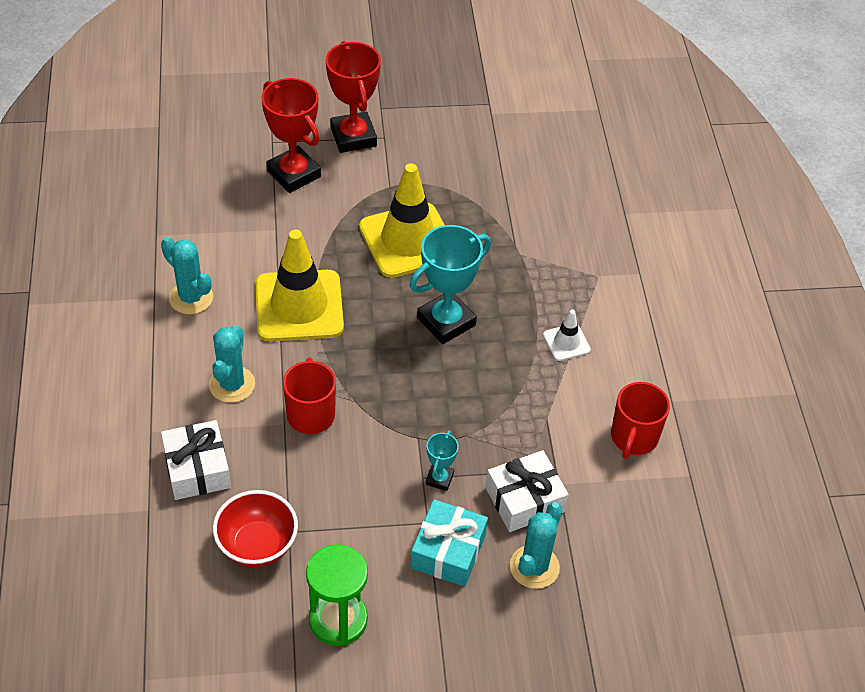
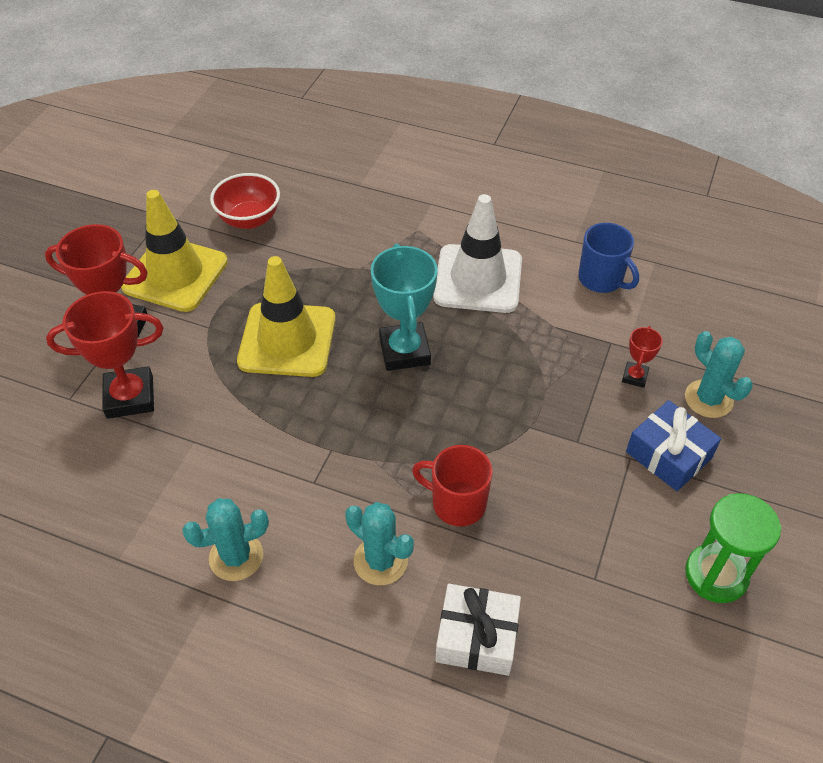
camera: 60 degrees left, 0 degrees up
(257, 545) = (601, 614): red bowl -> red bowl (249, 219)
(299, 306) = (312, 460): yellow traffic cone -> yellow traffic cone (175, 274)
(439, 479) = (585, 429): turquoise trophy -> none
(448, 551) = (668, 455): turquoise gift -> blue gift
(524, 500) = (634, 376): white gift -> red trophy
(566, 342) = (478, 279): white traffic cone -> white traffic cone, size x2.20
(633, 438) = (601, 279): red mug -> blue mug

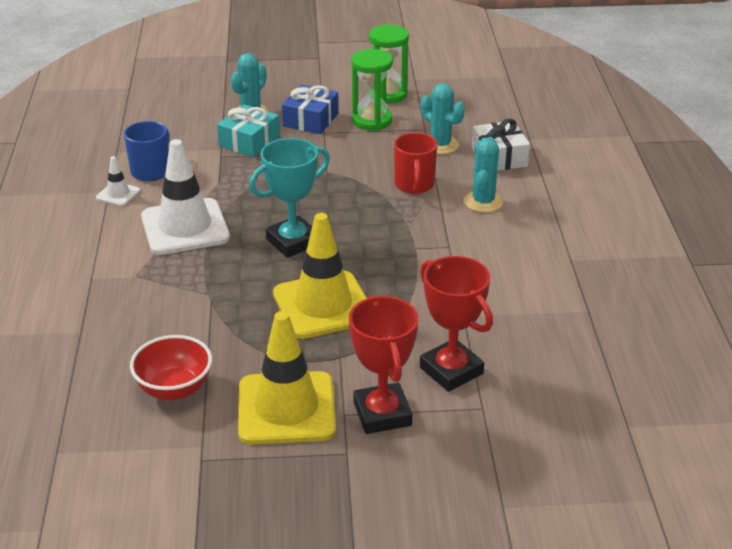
camera: 115 degrees left, 15 degrees down
(236, 557) = (535, 259): turquoise cactus -> turquoise cactus (440, 145)
(565, 246) = (118, 194): none -> white traffic cone
(634, 376) = (249, 141): red trophy -> turquoise gift
(642, 522) = (371, 121): none -> green hourglass

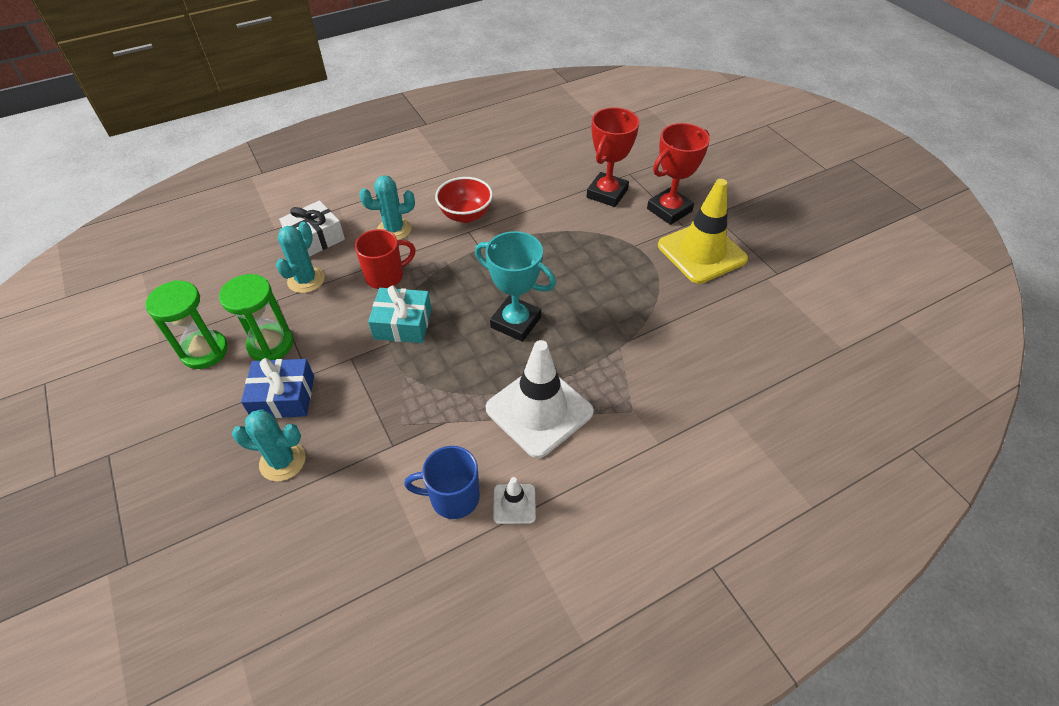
camera: 115 degrees left, 15 degrees up
(174, 389) = (734, 315): red bowl -> red bowl (466, 215)
(249, 141) = (351, 432): turquoise gift -> turquoise gift (403, 324)
(323, 305) = (585, 273): yellow traffic cone -> none

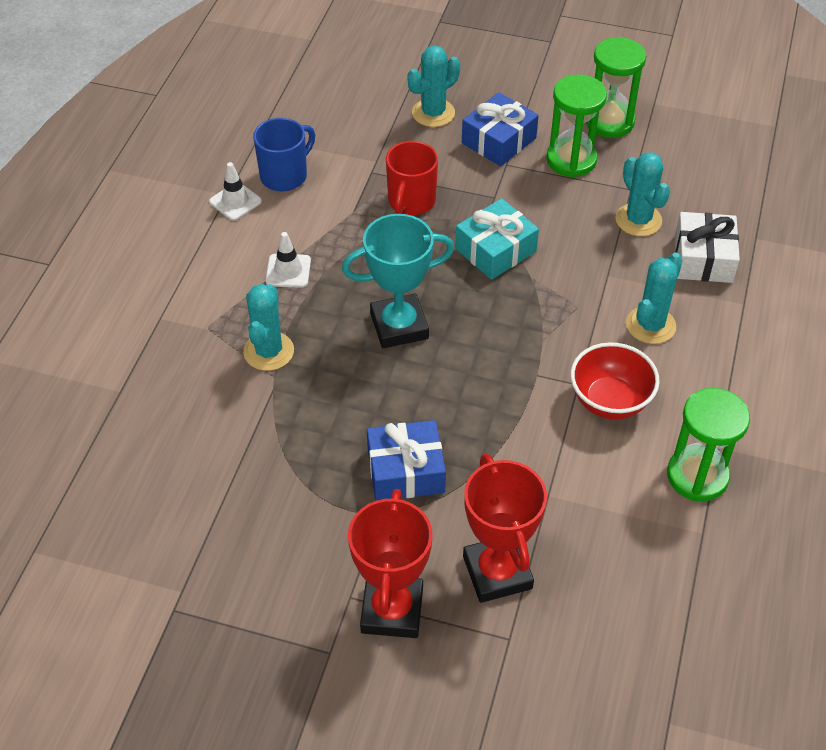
camera: 135 degrees right, 0 degrees up
(385, 276) = (578, 276): red mug -> red mug (411, 201)
(476, 169) = (697, 476): none -> green hourglass
(539, 410) = (288, 271): white traffic cone -> white traffic cone, size x0.45
(601, 253) = (405, 471): none -> blue gift
(608, 364) = (268, 351): none -> turquoise cactus
(701, 252) = (291, 568): yellow traffic cone -> none

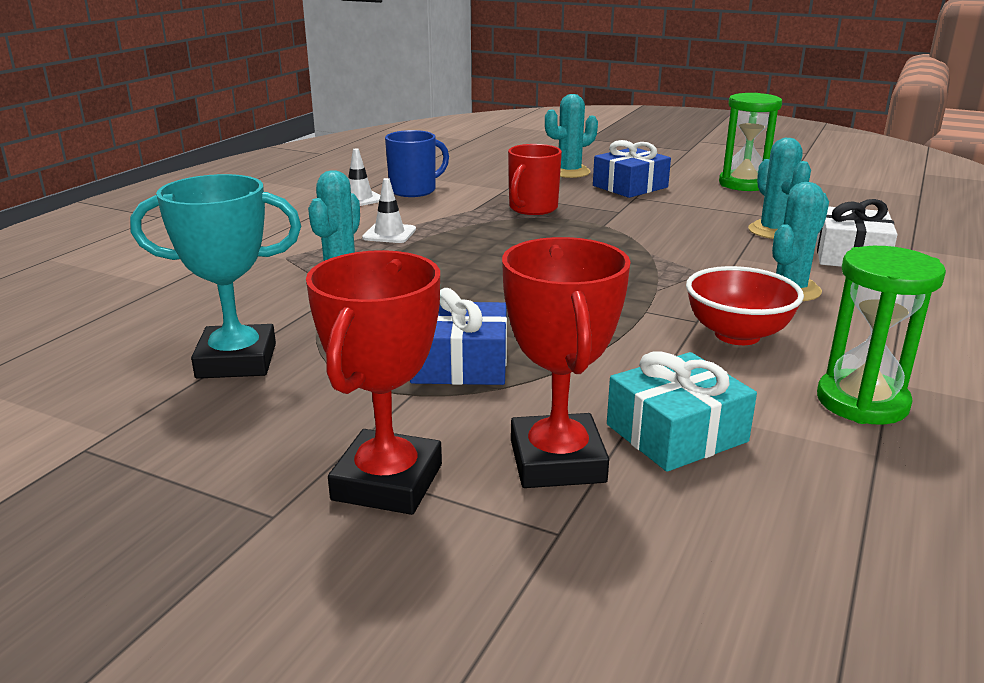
camera: 10 degrees right, 25 degrees down
(399, 326) = (492, 270): turquoise trophy -> turquoise trophy (236, 361)
(495, 250) = (613, 237): turquoise gift -> turquoise gift (676, 433)
(571, 160) = (702, 198): green hourglass -> none

